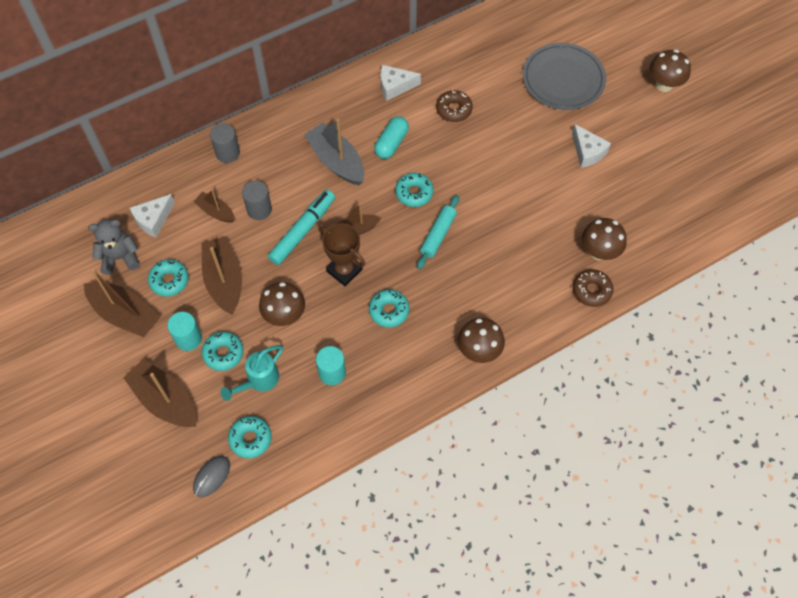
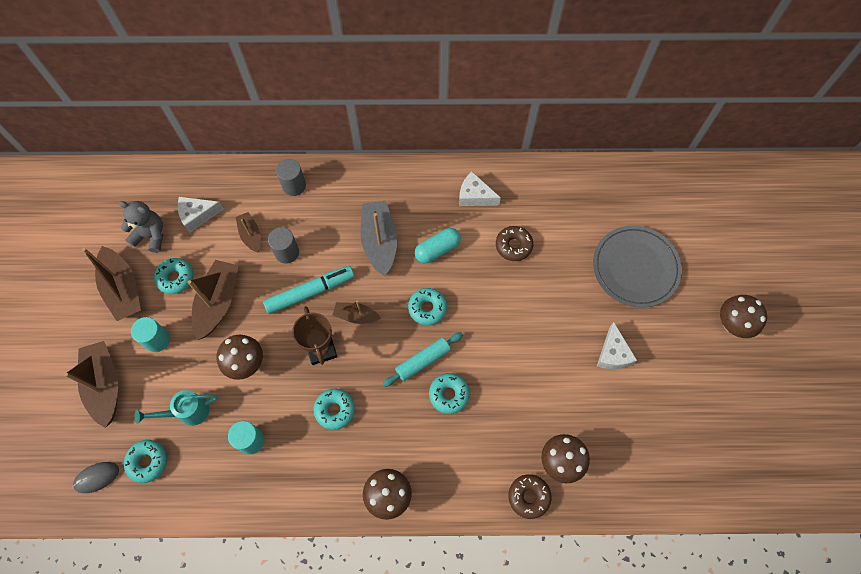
camera: 30 degrees right, 5 degrees up
(223, 353) = (176, 369): turquoise donut -> turquoise donut (449, 394)

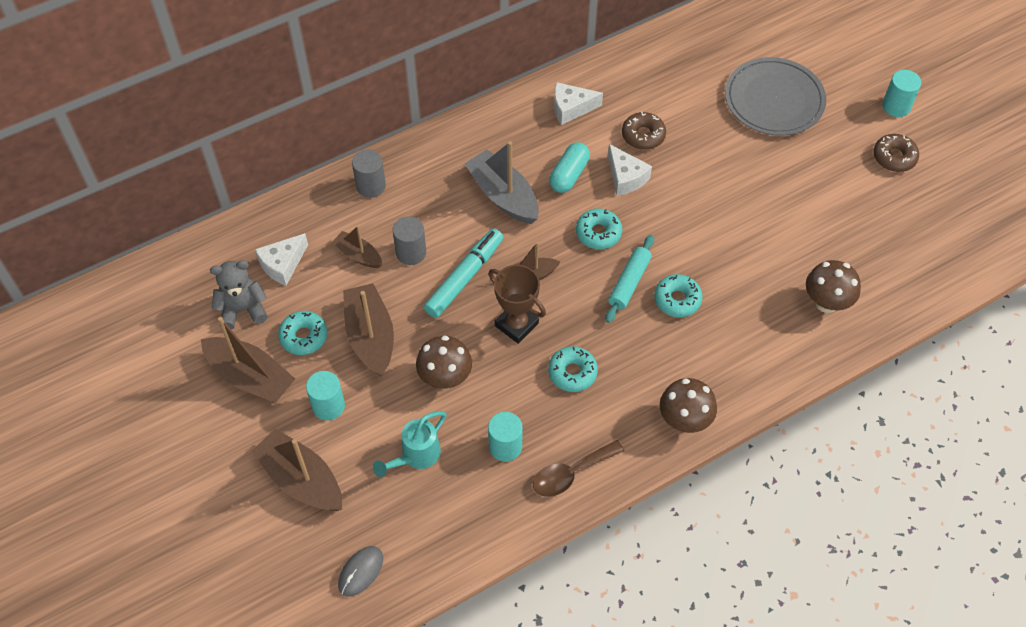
camera: 30 degrees left, 10 degrees down
(148, 462) = (407, 526): turquoise donut -> none
(281, 489) = (571, 473): none -> brown spoon
(528, 497) = (819, 348): brown donut -> brown donut (894, 157)
(613, 354) = (807, 185): white cheese -> white cheese (625, 177)
(732, 324) = (896, 106): brown mushroom -> turquoise cylinder

